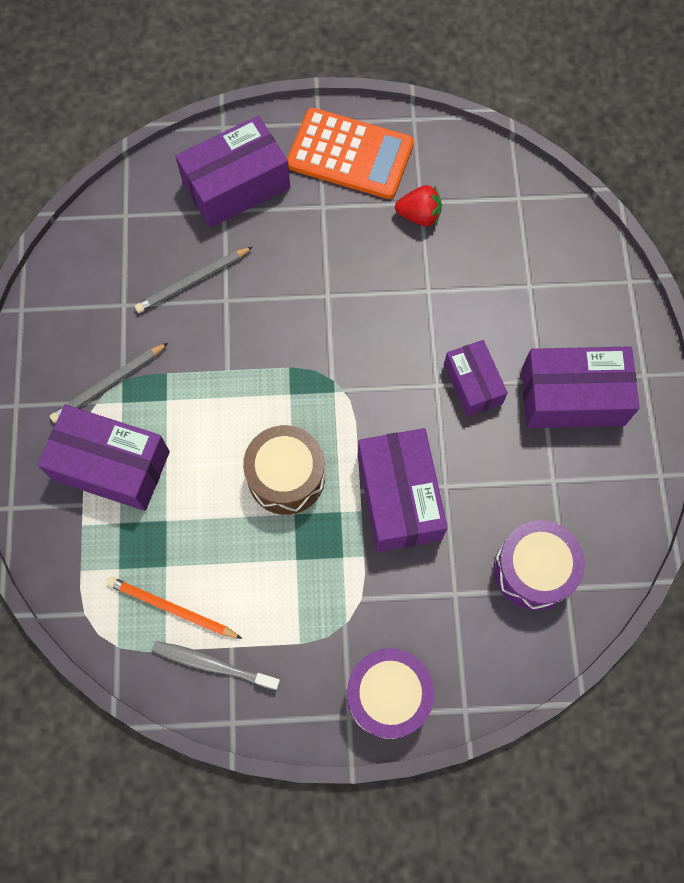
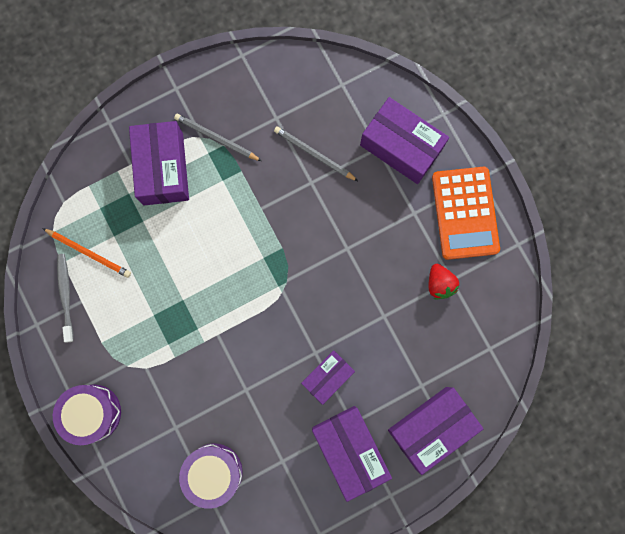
camera: 65 degrees right, 10 degrees up
(171, 608) = (89, 253): orange pencil -> orange pencil turned 120 degrees clockwise
(286, 477) = (205, 283): brown drum -> none
(399, 497) = (224, 362): purple box -> purple box (431, 428)

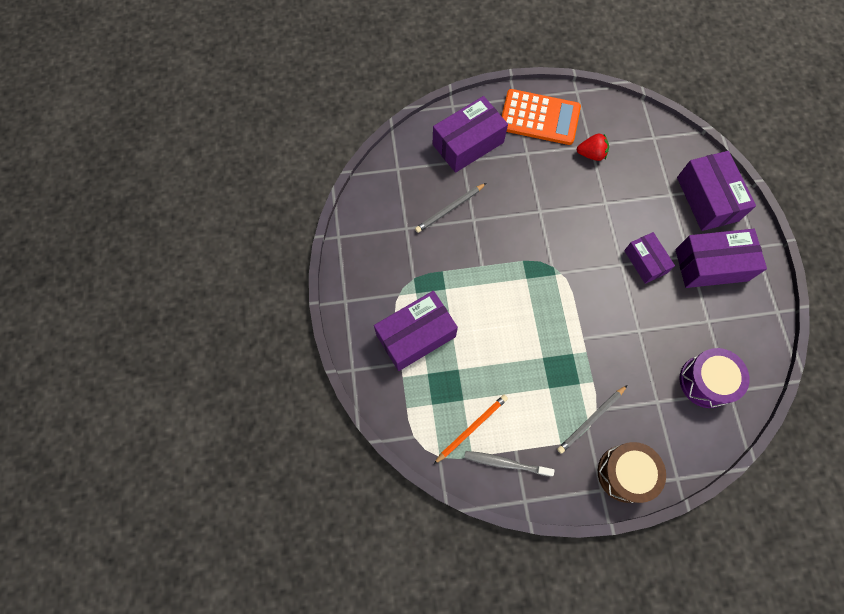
camera: 70 degrees left, 10 degrees down
(92, 413) = (625, 473): purple drum -> brown drum
(163, 169) = (416, 335): purple box -> purple box turned 45 degrees counterclockwise
(216, 138) = (405, 282): grey pencil -> grey pencil (591, 420)

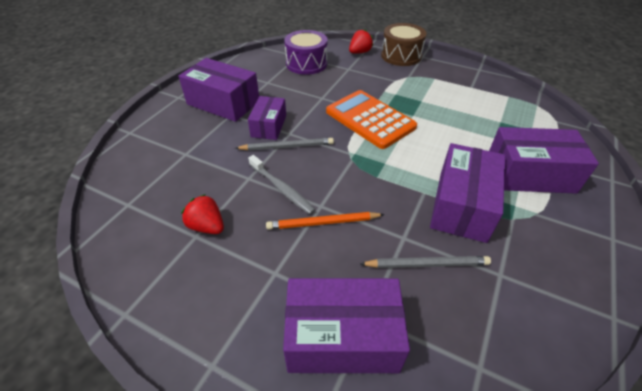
camera: 145 degrees left, 25 degrees down
(471, 428) = (501, 107): orange pencil -> orange pencil (323, 223)
(505, 463) = (483, 85): grey toothbrush -> grey toothbrush (282, 188)
(539, 117) = (212, 309): orange calculator -> orange calculator (370, 119)
(591, 420) = (403, 78): grey pencil -> grey pencil (287, 146)
(674, 448) = (359, 52): none -> red strawberry
(707, 199) = (163, 136): purple box -> purple box (462, 205)

